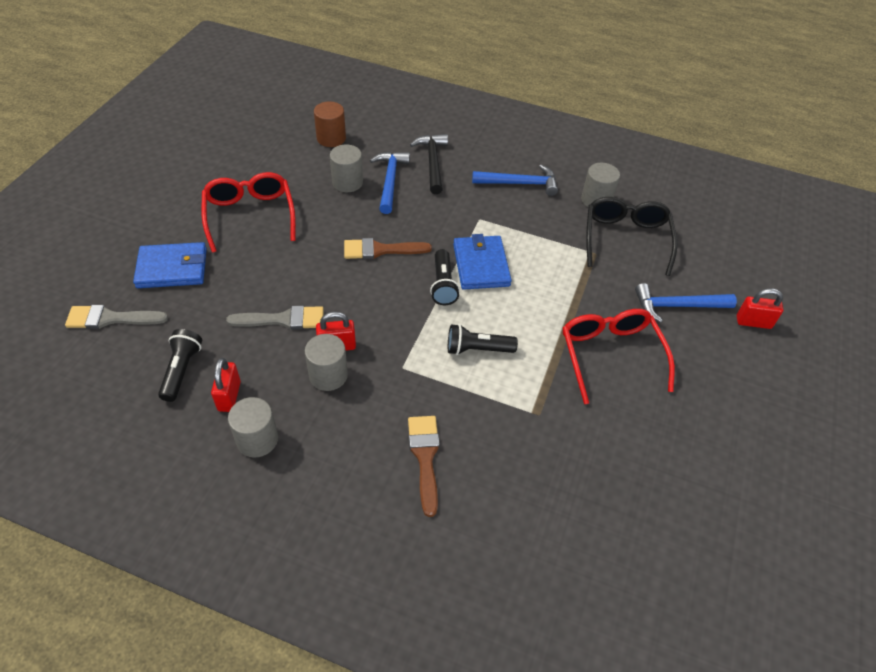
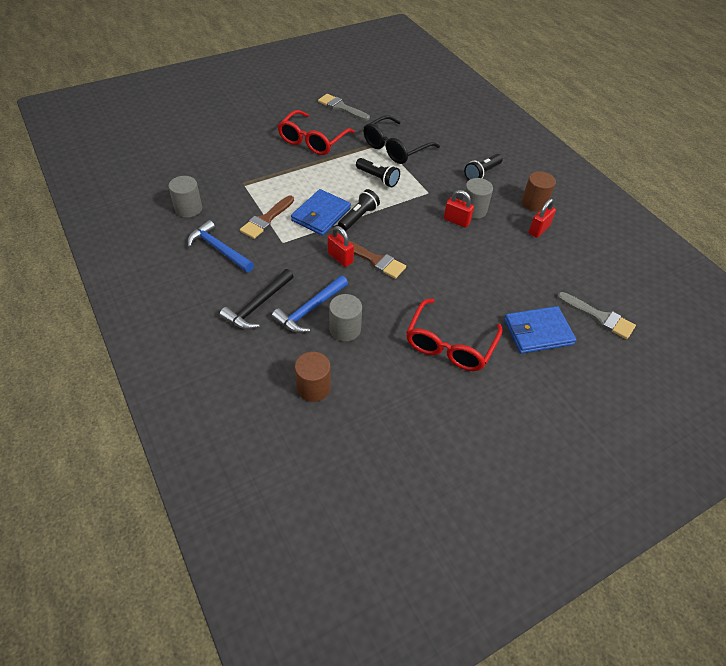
camera: 140 degrees left, 0 degrees up
(172, 268) = (538, 332): blue wallet -> blue wallet turned 45 degrees counterclockwise
(181, 370) = (561, 258): black flashlight -> black flashlight (482, 173)
(257, 439) = (534, 203): grey cylinder -> brown cylinder
(283, 319) = (478, 252): grey brush -> grey brush (341, 107)
(425, 457) = (453, 155): brown brush -> brown brush (266, 219)
(626, 239) = (212, 179): black glasses -> black glasses (395, 148)
(677, 306) = (244, 138): blue hammer -> none
(753, 322) = (220, 114): red padlock -> red padlock (340, 258)

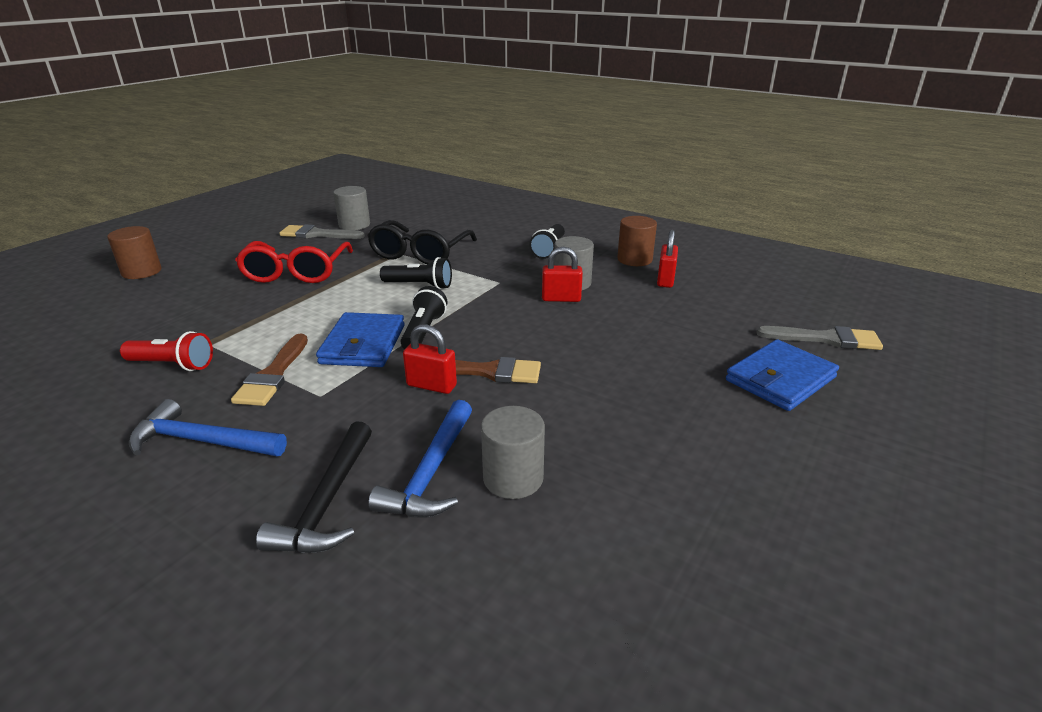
camera: 25 degrees left, 20 degrees down
(188, 209) = (113, 402): grey cylinder -> grey cylinder (354, 225)
(222, 193) = (172, 365): none -> red flashlight
(313, 387) = (529, 601): brown cylinder -> brown cylinder (141, 272)
(449, 345) = (689, 437): red glasses -> none

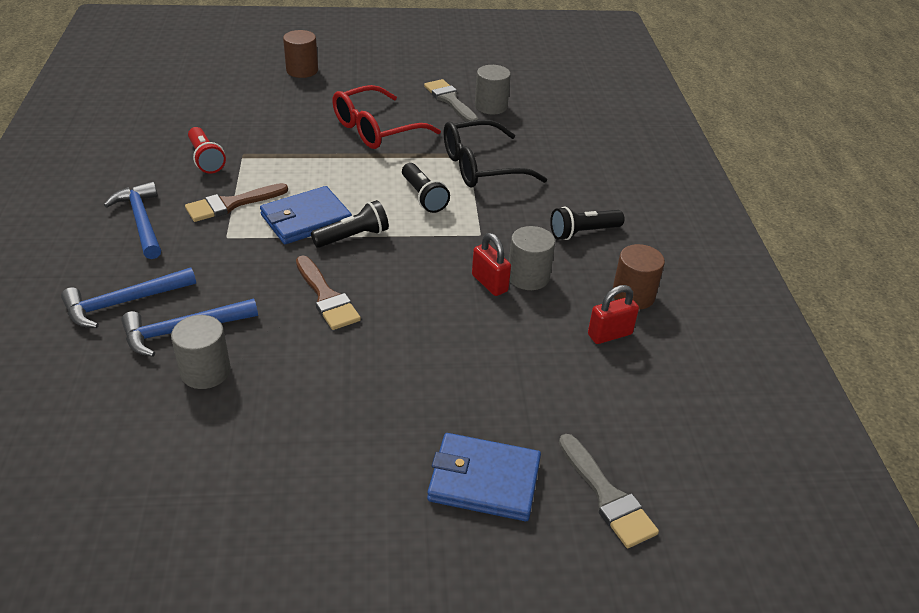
camera: 50 degrees right, 10 degrees up
(327, 502) = (123, 303): black hammer -> blue hammer
(431, 385) = (282, 279): red padlock -> none

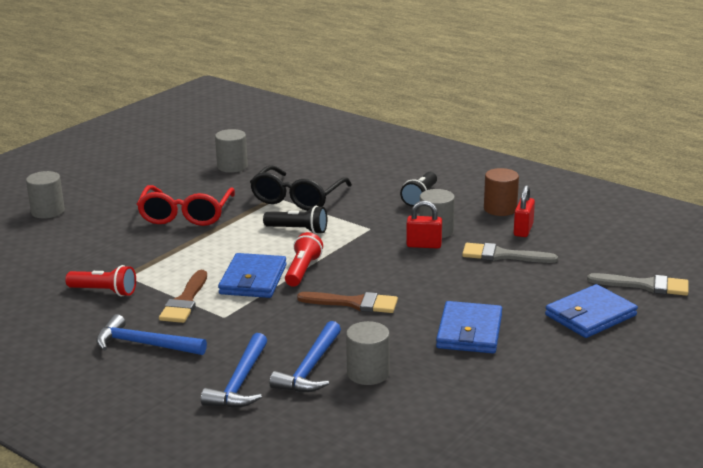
camera: 45 degrees left, 15 degrees down
(302, 70) = (48, 211): brown cylinder -> grey cylinder
(351, 401) = (469, 332): none -> blue wallet
(353, 237) = (302, 270): black flashlight -> red flashlight
(450, 100) = (198, 176): grey brush -> grey brush (502, 255)

